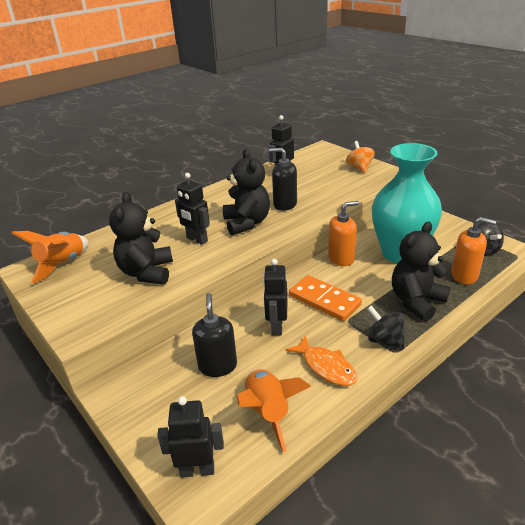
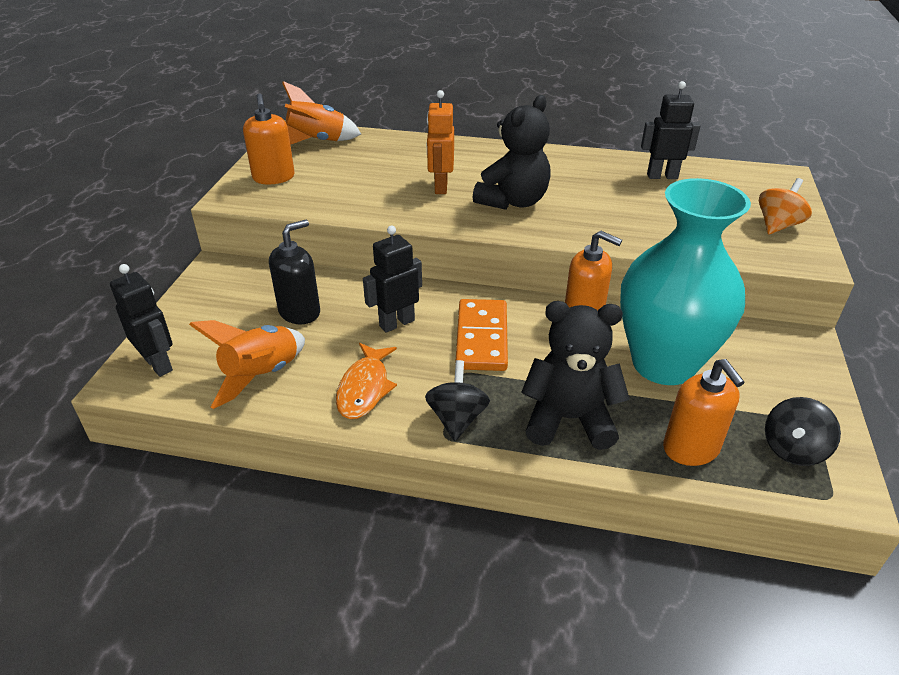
camera: 50 degrees right, 5 degrees up
(81, 301) = (274, 178): none -> orange soap dispenser
(147, 272) = (351, 187): black teddy bear -> none
(197, 240) = (440, 187): black robot -> orange robot
(285, 204) = (590, 208): black soap dispenser -> none

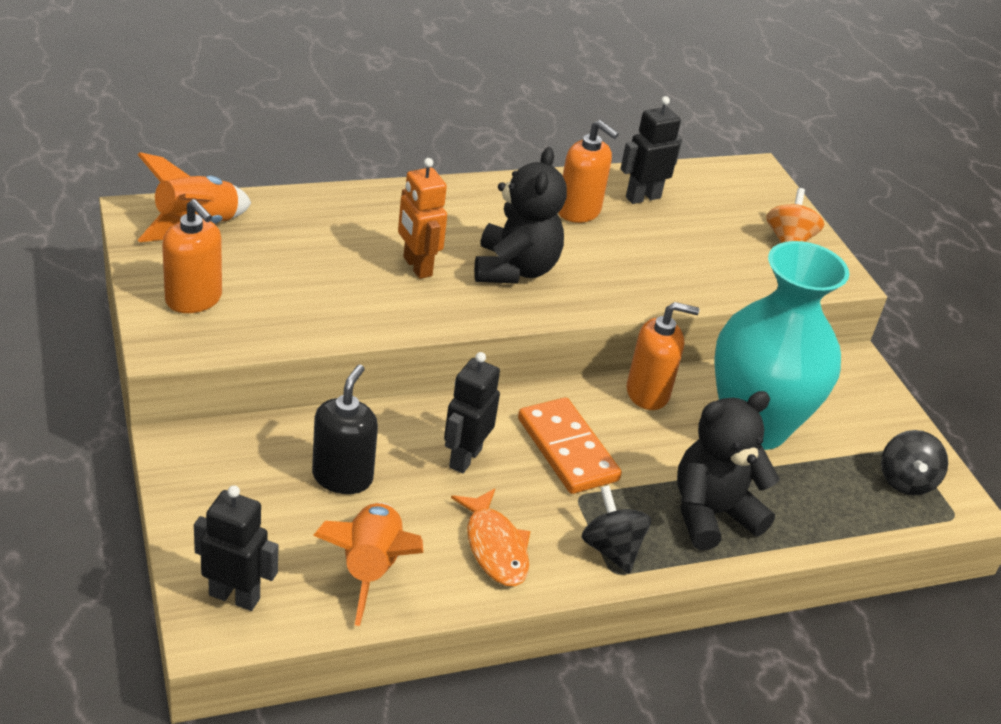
camera: 35 degrees left, 0 degrees up
(691, 449) = (829, 508): orange soap dispenser -> orange soap dispenser (579, 211)

